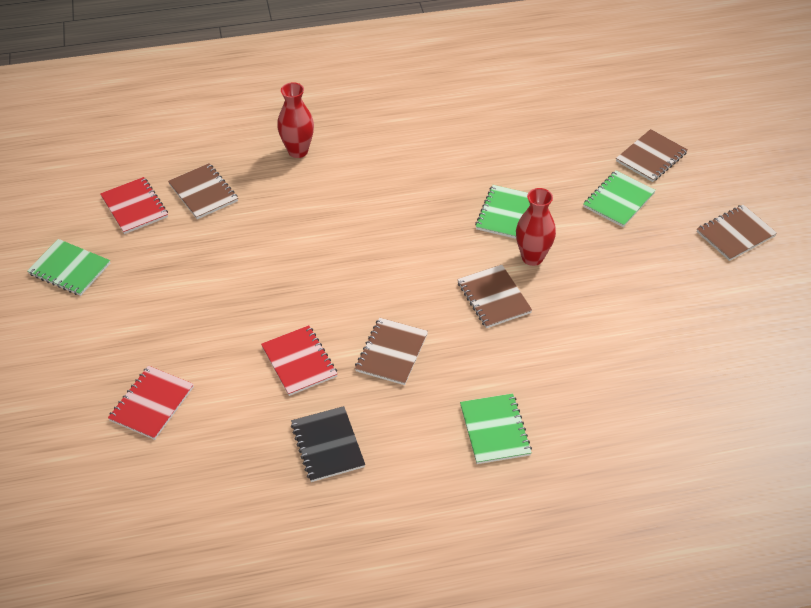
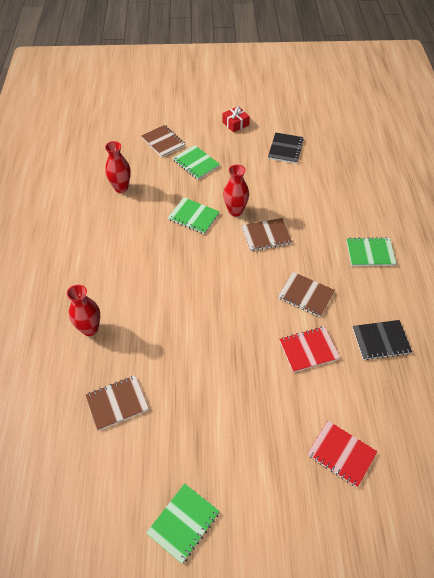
camera: 80 degrees left, 5 degrees up
(134, 207) = (118, 462): red notebook -> none
(537, 132) = (121, 188): none -> red vase
(700, 304) = (285, 149): none -> black notebook
(735, 234) = (235, 124): brown notebook -> red gift

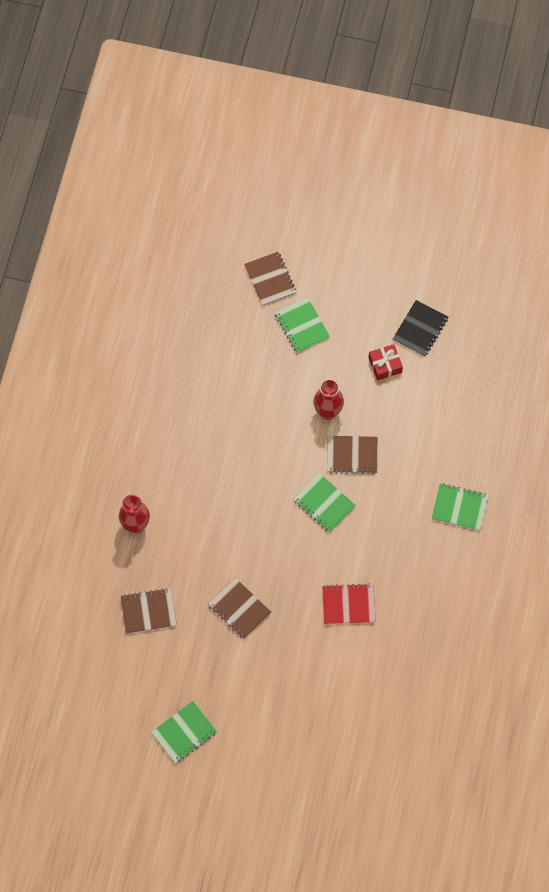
camera: 15 degrees right, 15 degrees up
(121, 188) = (203, 343): red vase -> none
(193, 216) = (277, 408): green notebook -> green notebook (324, 503)
(235, 124) = (371, 269): red gift -> red gift (385, 365)
(305, 295) = (368, 542): brown notebook -> brown notebook (239, 609)
(341, 454) = (340, 712): red notebook -> none
(381, 340) = (425, 613): black notebook -> none

